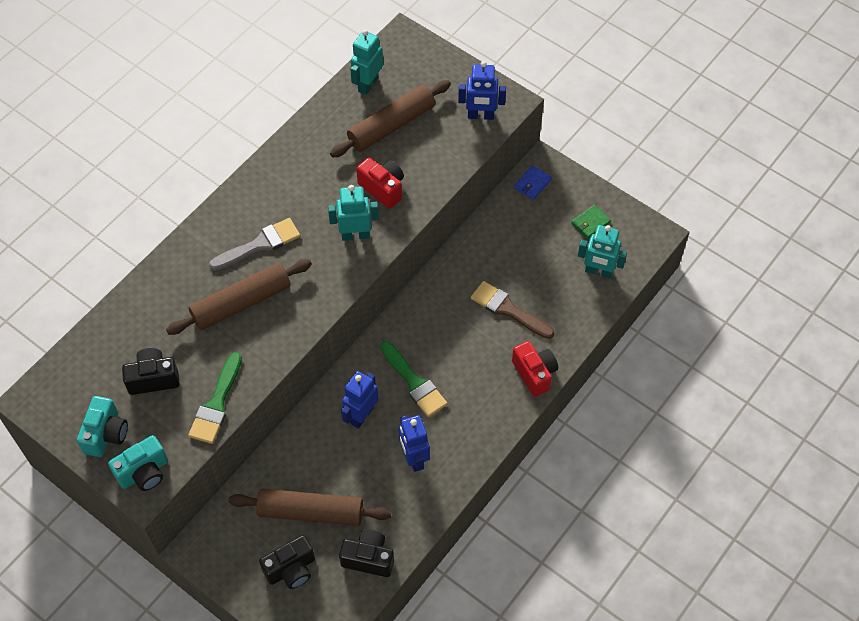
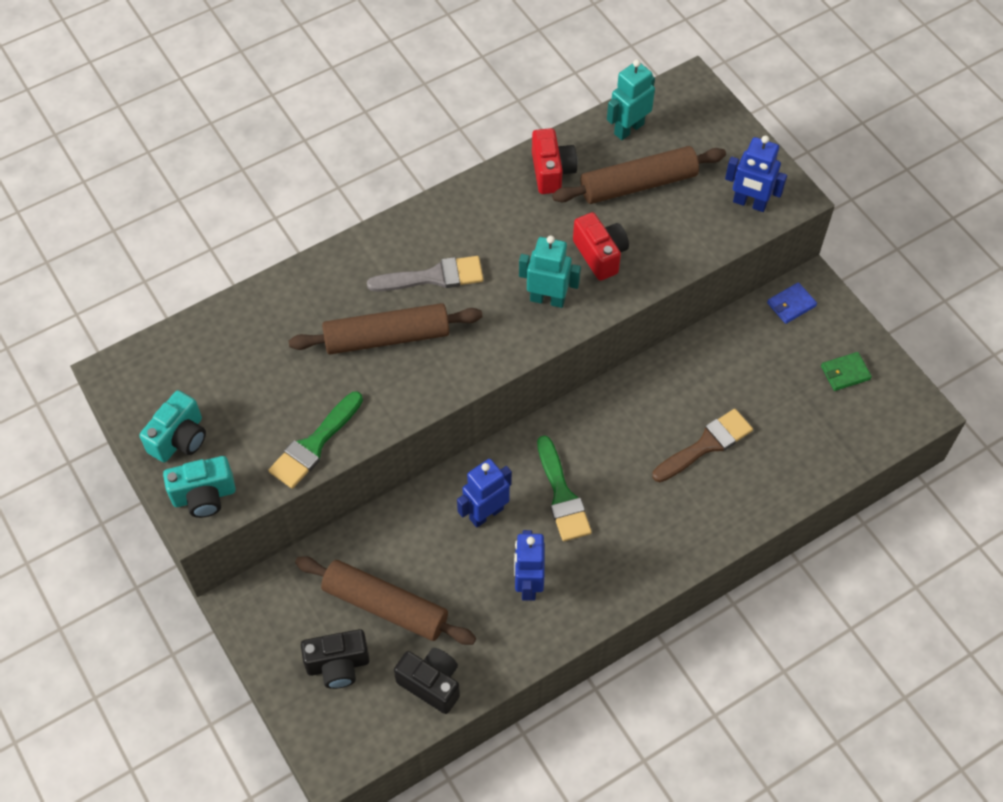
camera: 20 degrees right, 0 degrees up
(153, 378) = (255, 392): black camera -> none
(508, 309) = (706, 445): brown brush -> brown brush turned 90 degrees clockwise
(534, 373) = (709, 531): red camera -> red camera (552, 172)
(598, 271) = (833, 434): turquoise robot -> none

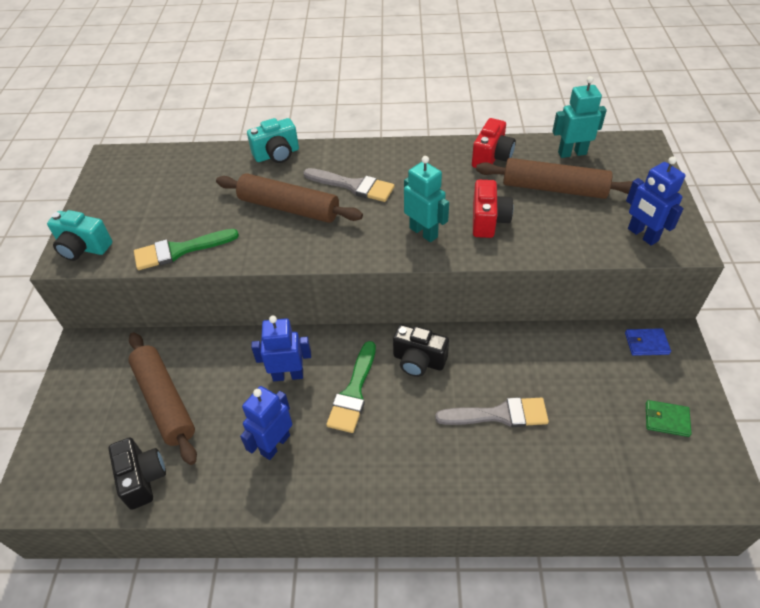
camera: 35 degrees right, 10 degrees down
(179, 438) = (106, 208): turquoise camera -> turquoise camera (277, 154)
(338, 665) = (97, 424): black camera -> black camera (418, 361)
(706, 445) = (499, 415): brown brush -> grey brush

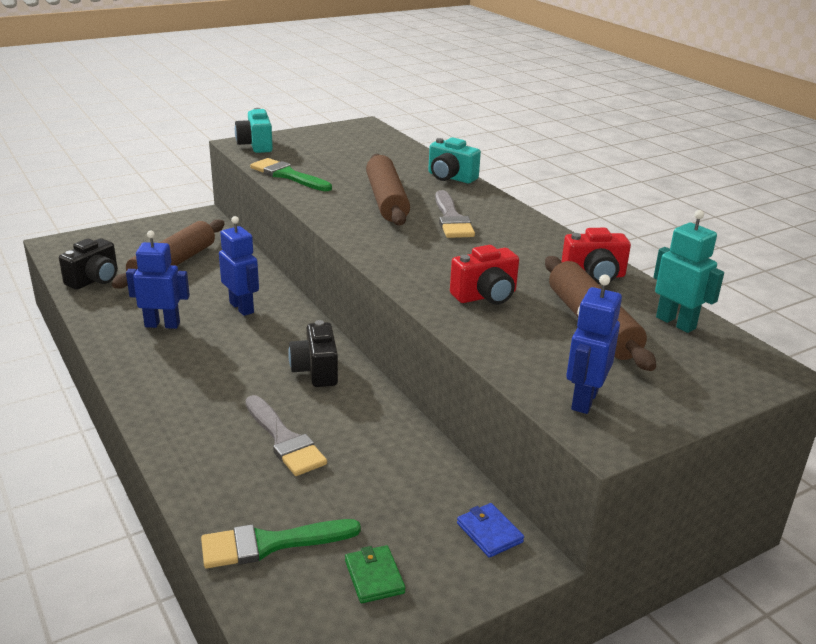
camera: 55 degrees right, 20 degrees down
(353, 392) = (248, 346): green brush -> green brush (270, 544)
(423, 232) = (426, 266): turquoise robot -> none

